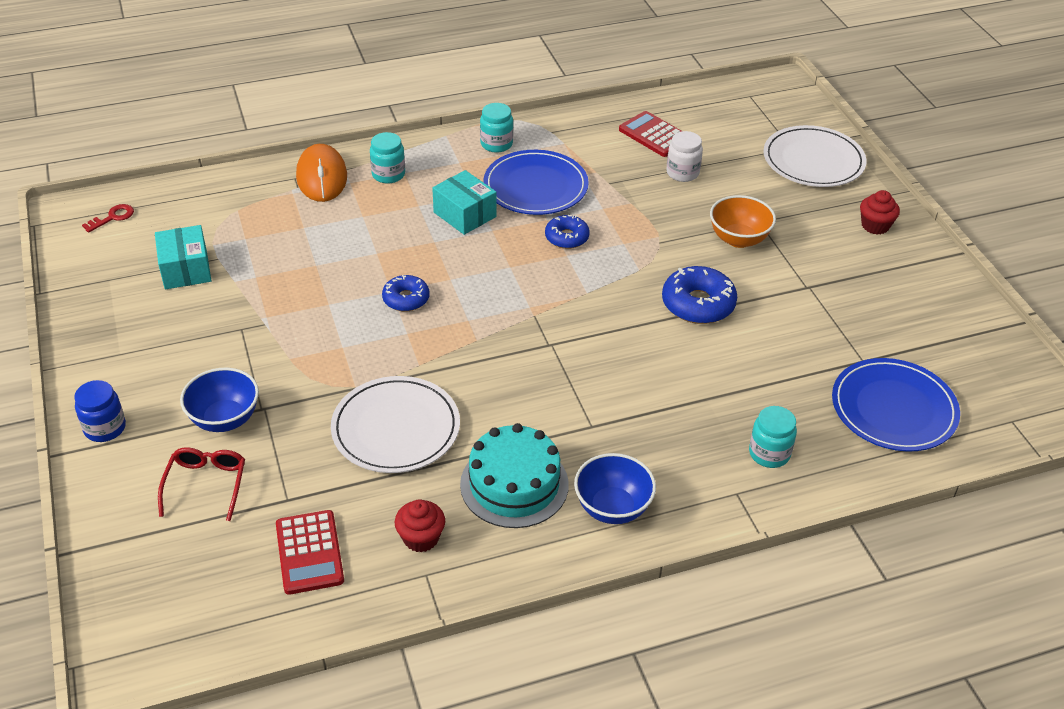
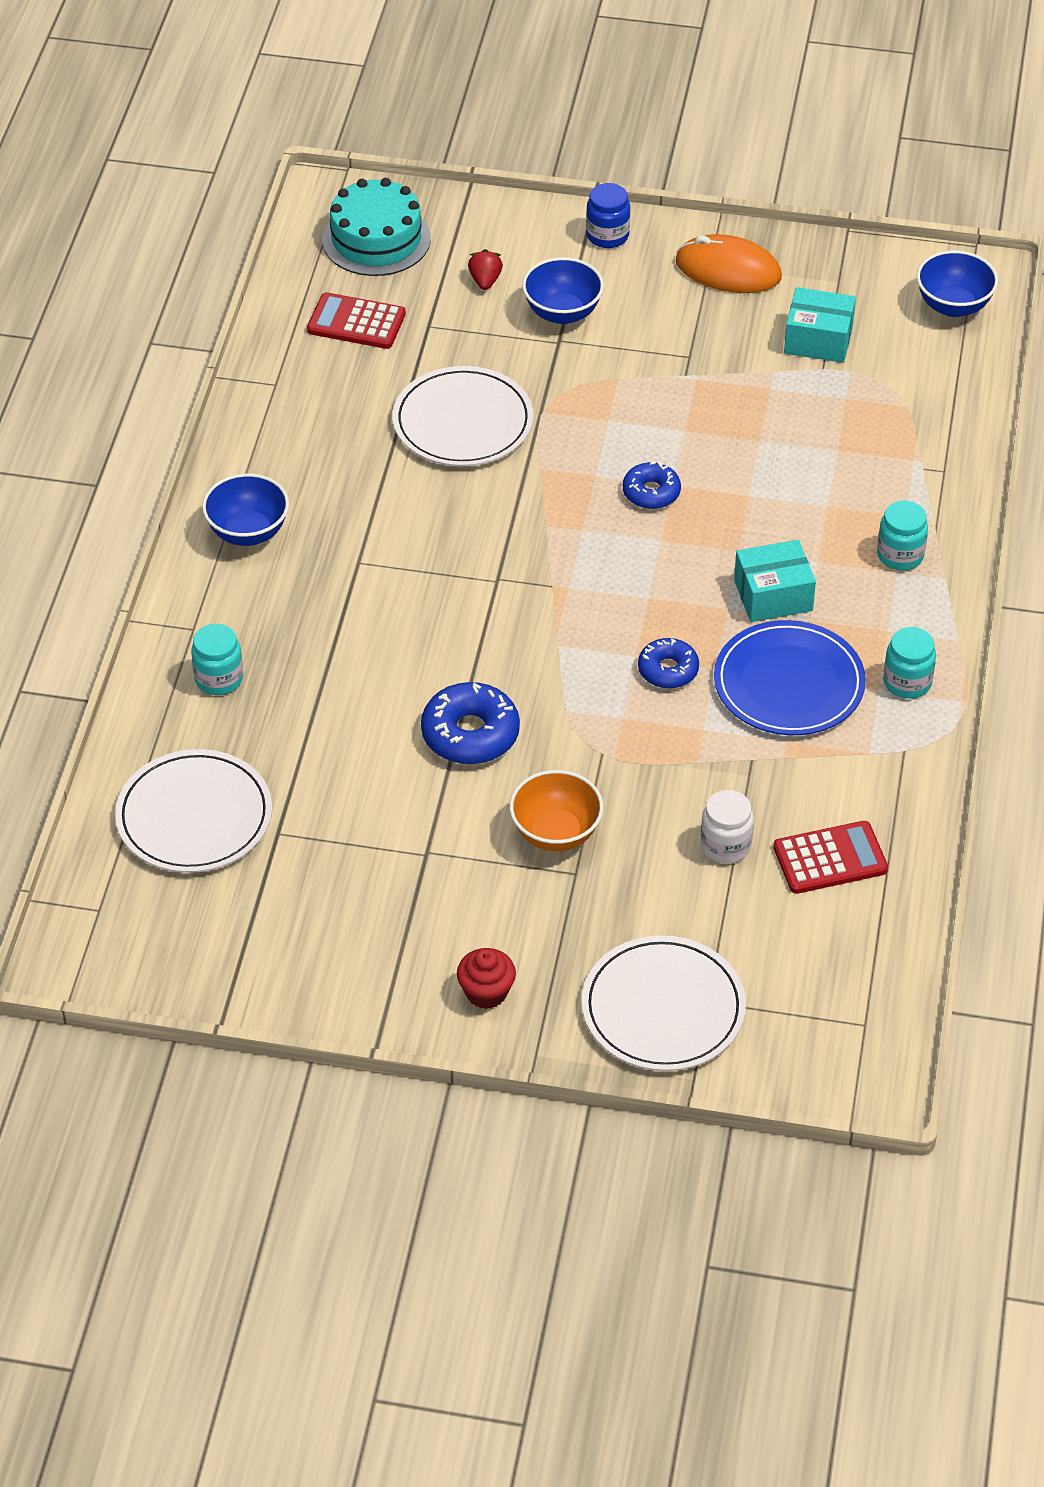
camera: 120 degrees right, 5 degrees up
(112, 217) = (953, 306): red key -> blue bowl
(206, 485) = (485, 281): red glasses -> red strawberry
(322, 177) = (932, 494): orange mouse -> orange mouse (728, 270)
(421, 538) = (317, 394): red cupcake -> none
(514, 484) = (329, 477): turquoise cake -> turquoise cake (376, 239)
(893, 408) = (194, 816): blue plate -> white plate

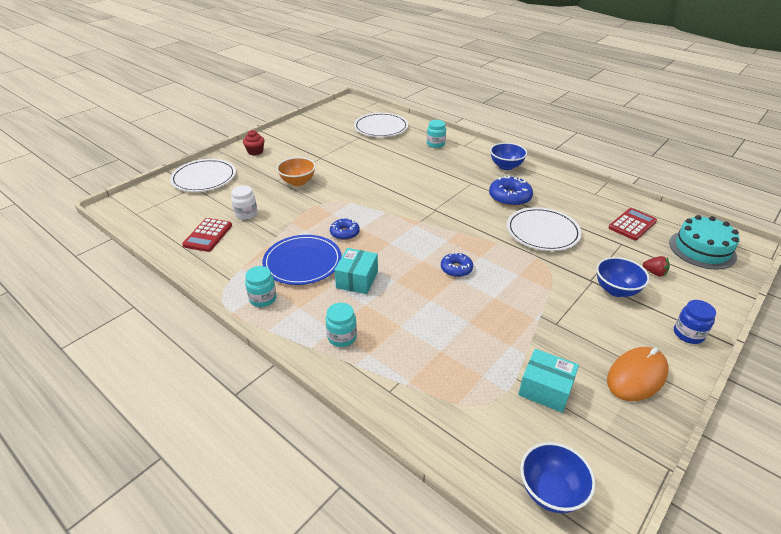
camera: 120 degrees right, 10 degrees down
(470, 734) = (361, 180): blue donut -> blue donut (509, 197)
(818, 340) = (545, 389): turquoise box -> turquoise box turned 75 degrees clockwise

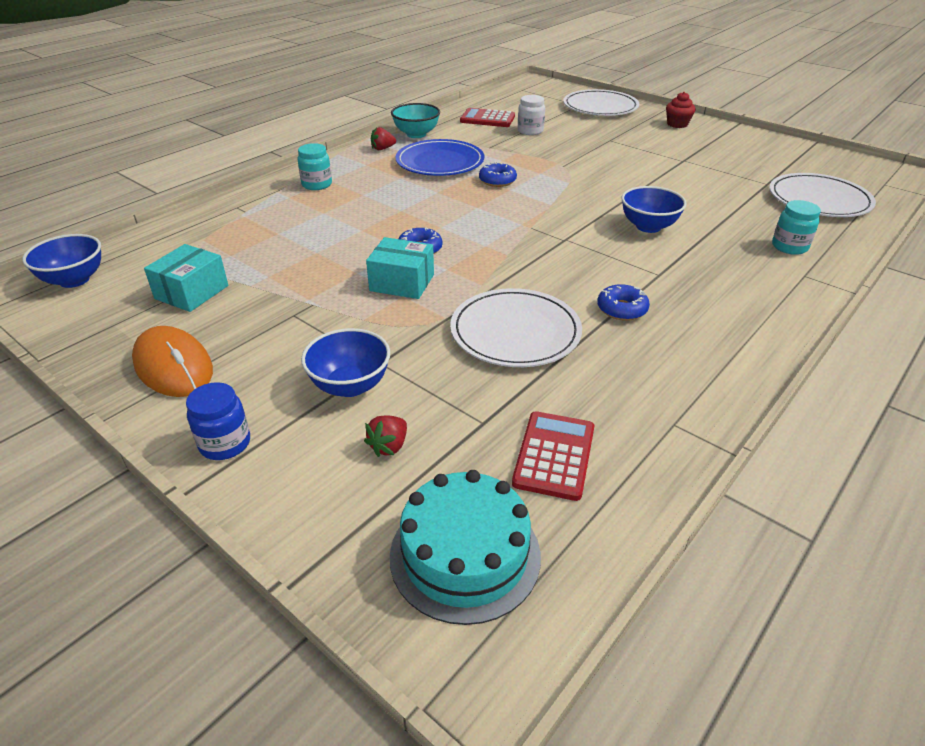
camera: 90 degrees right, 0 degrees up
(232, 278) = (416, 134): none -> turquoise bowl
(263, 299) = (382, 149): turquoise jar -> red strawberry
(298, 182) = (609, 151): orange bowl -> none
(357, 279) = (406, 189): turquoise box -> turquoise box (402, 282)
(506, 166) = (743, 316): blue bowl -> blue bowl (648, 226)
(509, 197) = (622, 309): blue donut -> blue donut, size x0.63
(632, 225) = (554, 455): red calculator -> red calculator turned 120 degrees counterclockwise

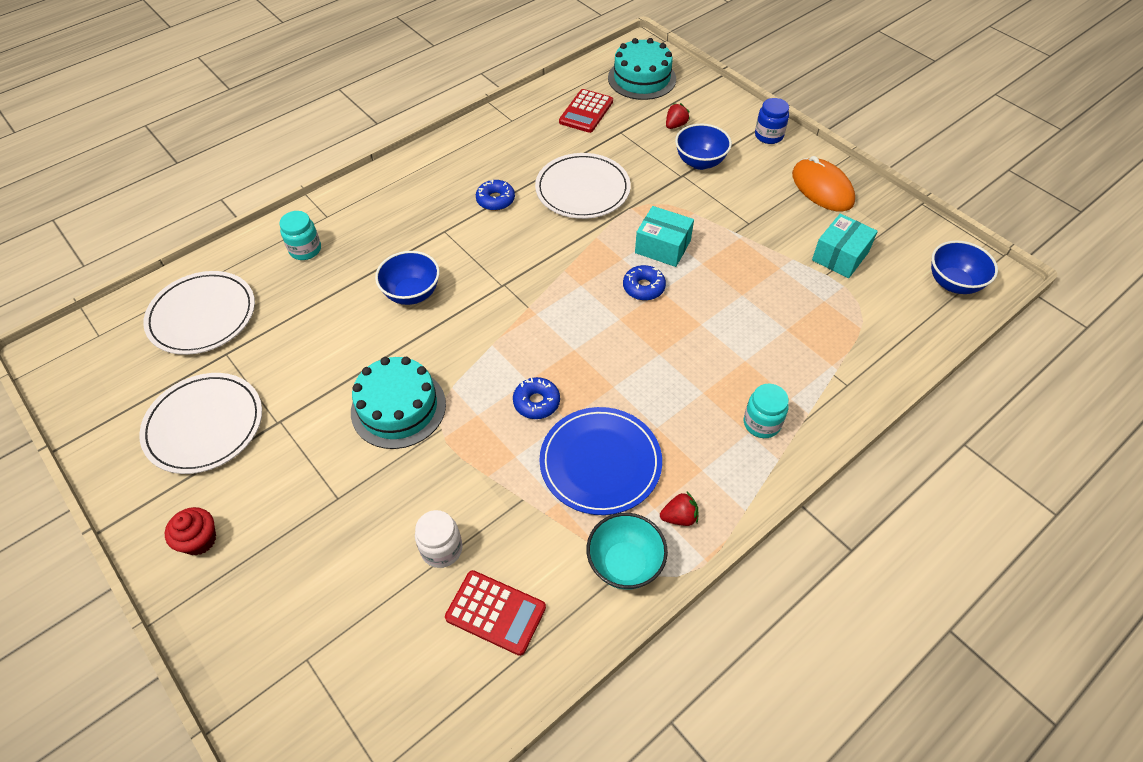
camera: 170 degrees left, 15 degrees up
(600, 107) = (275, 640): white plate -> white plate (204, 425)
(602, 171) = (398, 408): none -> turquoise cake

